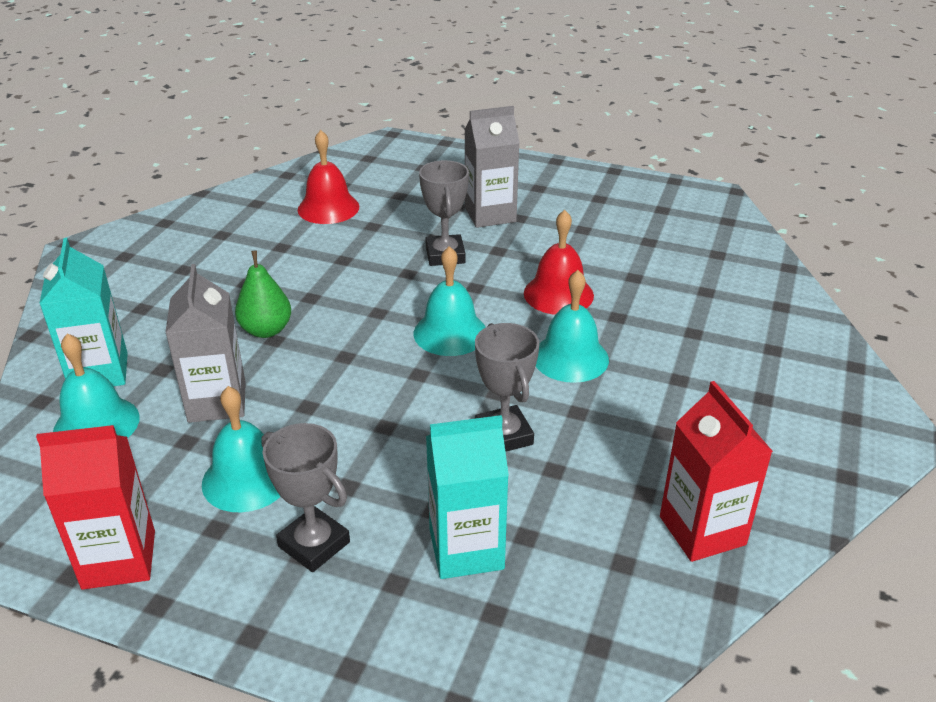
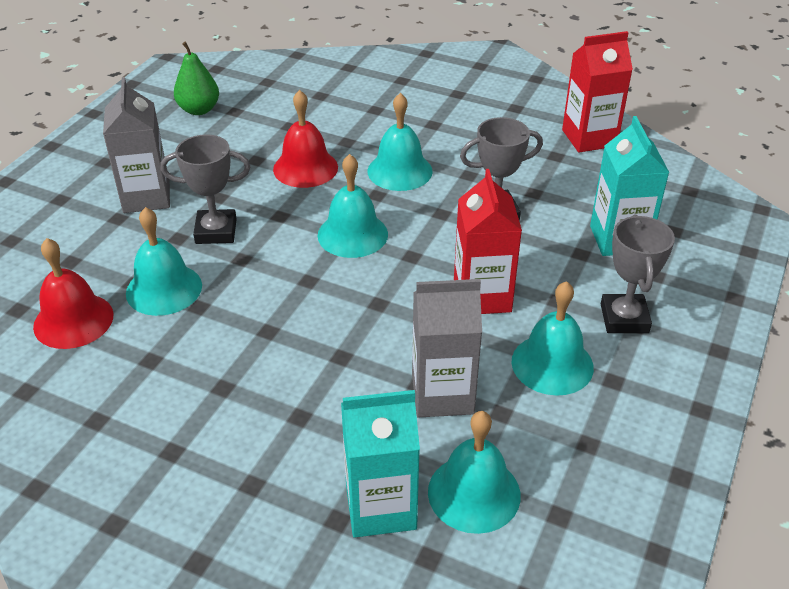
camera: 85 degrees left, 5 degrees up
(119, 559) = (658, 443): red carton -> red carton (482, 296)
(266, 330) = (323, 363): green pear -> green pear (199, 110)
(314, 544) = (624, 318): grey trophy -> grey trophy turned 45 degrees counterclockwise
(365, 240) = (164, 289): none -> turquoise bell

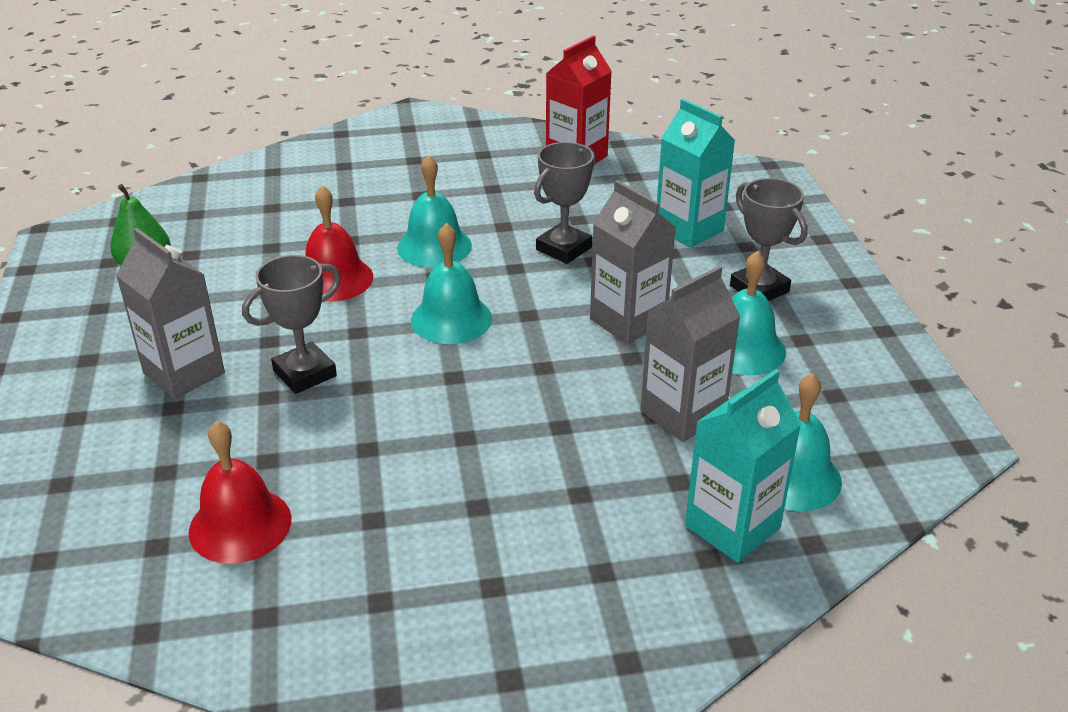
camera: 35 degrees left, 5 degrees down
(164, 289) = (310, 450): turquoise bell -> none
(482, 296) = (628, 321): red carton -> grey carton

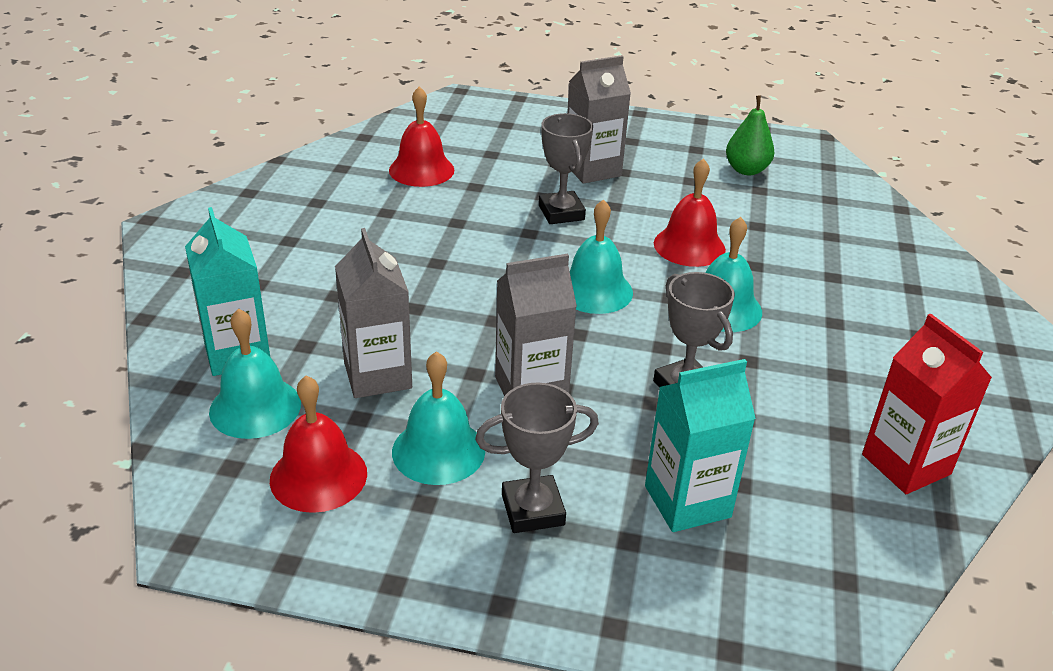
camera: 110 degrees right, 0 degrees up
(830, 402) = (318, 476): none -> red bell

